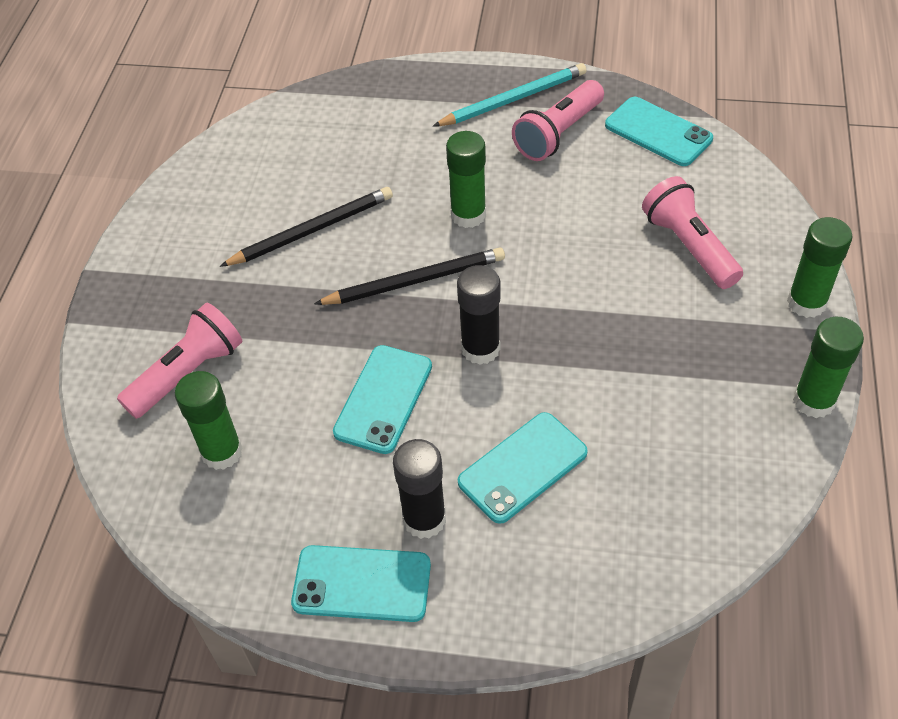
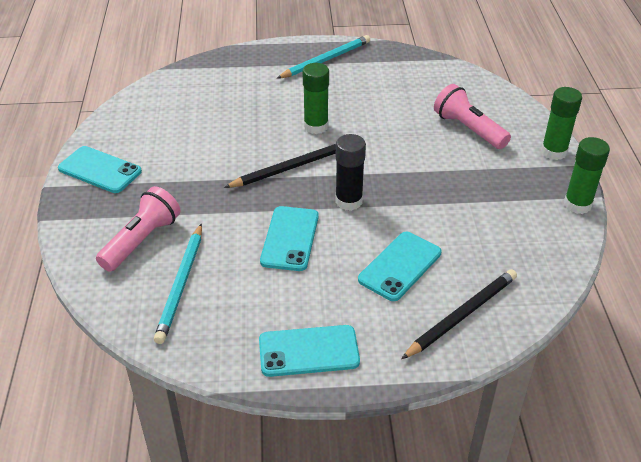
camera: 15 degrees left, 10 degrees down
(222, 452) = (181, 285): green glue stick -> turquoise pencil
(312, 230) = (208, 146): black pencil -> black pencil (462, 315)
(424, 519) = (341, 306): black glue stick -> none
(558, 134) = (362, 76): pink flashlight -> none
(658, 132) = (427, 69): turquoise phone -> turquoise phone (100, 170)

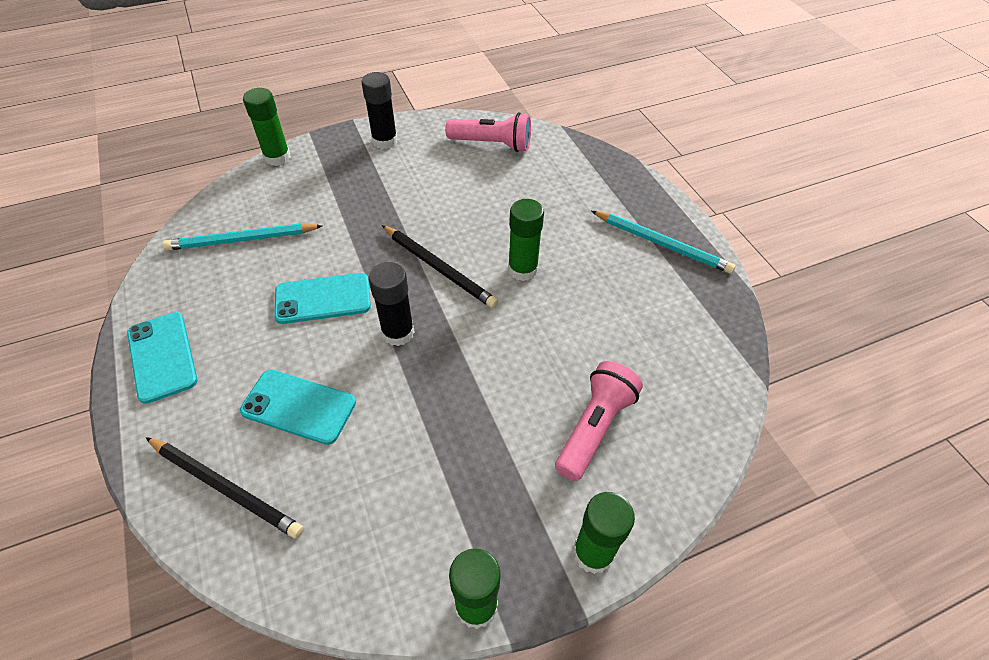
camera: 70 degrees right, 10 degrees up
(67, 247) = (277, 157): none -> green glue stick
(100, 170) = (385, 141): turquoise phone -> black glue stick
(142, 240) = (296, 197): pink flashlight -> pink flashlight (492, 144)

